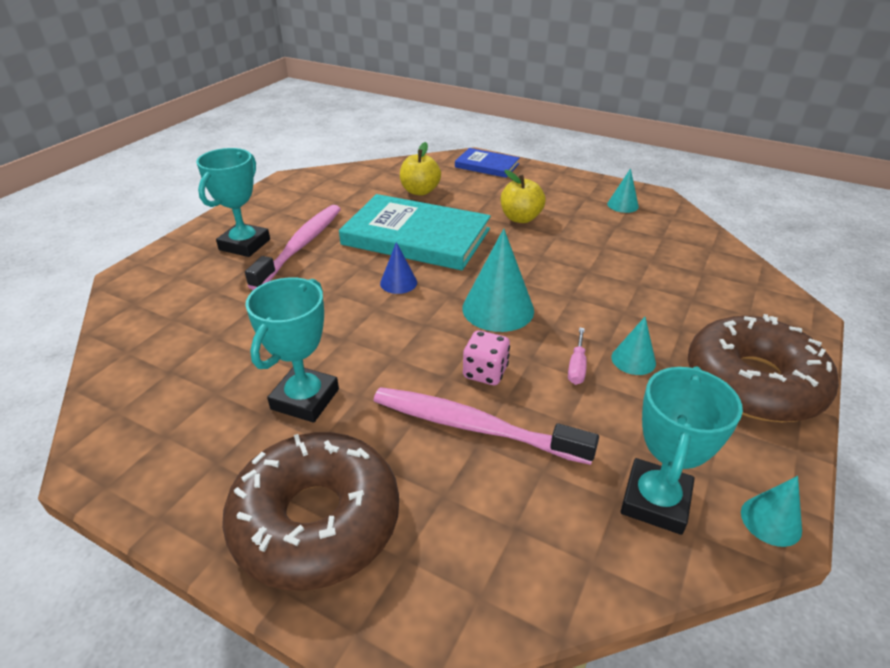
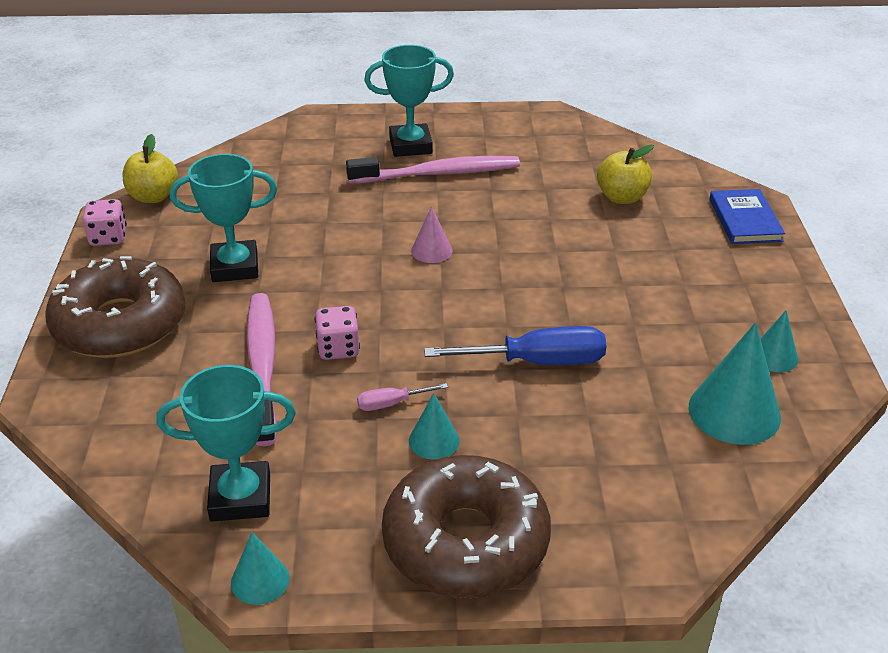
camera: 60 degrees right, 0 degrees up
(138, 485) = (108, 237): none -> pink dice
(398, 283) = (431, 250): blue cone -> pink cone
(416, 237) = (524, 230): turquoise book -> none
(498, 309) = (443, 325): turquoise cone -> turquoise cone (734, 412)
(520, 218) = (642, 285): yellow apple -> yellow apple (153, 197)
(571, 284) = (537, 362): none -> blue screwdriver

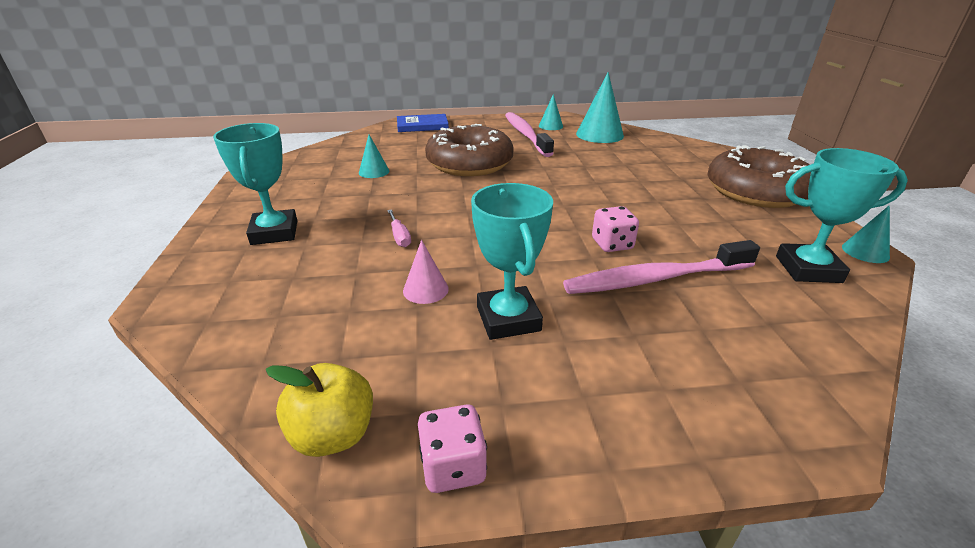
camera: 95 degrees left, 5 degrees down
(120, 324) = (648, 395): brown donut -> brown donut (469, 163)
(240, 497) = (808, 269): turquoise trophy -> turquoise trophy turned 75 degrees counterclockwise
(391, 404) = (660, 219): pink screwdriver -> pink screwdriver (399, 236)
(431, 250) = (464, 214): pink cone -> pink cone (425, 289)
(434, 440) = (684, 203): turquoise cone -> turquoise cone (374, 172)
(438, 173) = (336, 216): pink toothbrush -> pink toothbrush (525, 135)
(537, 362) = (586, 176): blue screwdriver -> none
(622, 197) = (391, 153): yellow apple -> none

